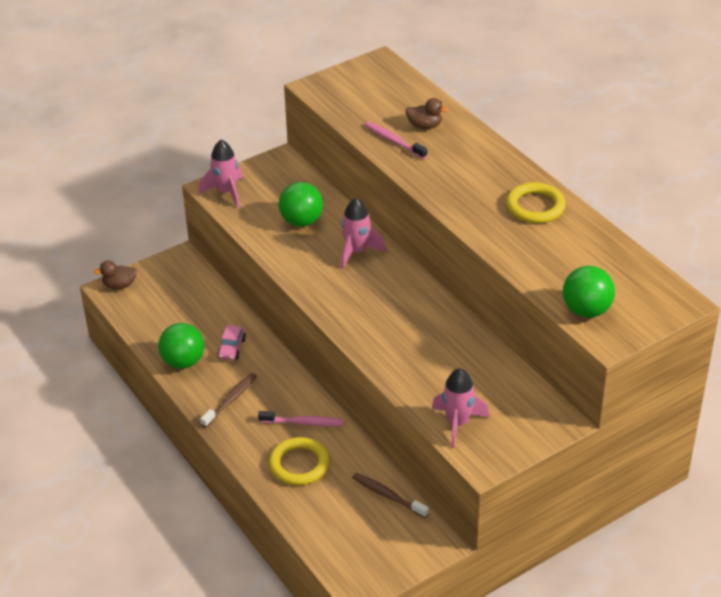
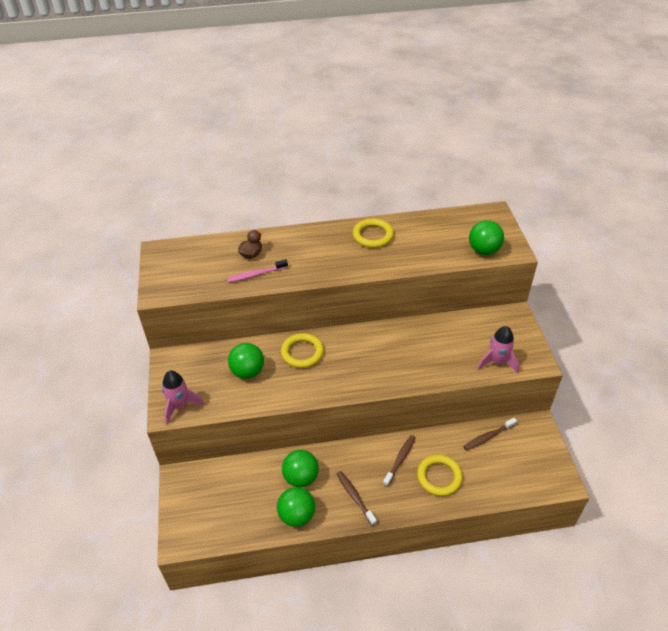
camera: 65 degrees left, 5 degrees up
(119, 285) = (179, 533): brown duck -> none
(232, 348) = (301, 477): pink car -> green ball
(303, 423) = (400, 460): pink toothbrush -> brown toothbrush
(357, 252) = (302, 352): pink rocket -> yellow ring

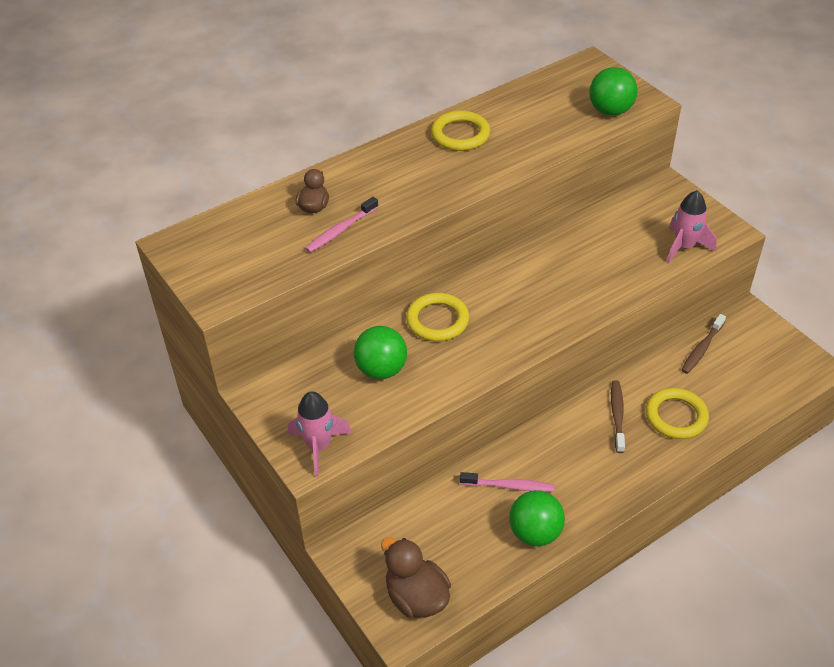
camera: 25 degrees left, 0 degrees up
(201, 524) = (416, 597): none -> brown duck
(301, 477) = (509, 486): green ball -> pink toothbrush
(355, 497) = (592, 481): brown toothbrush -> none

